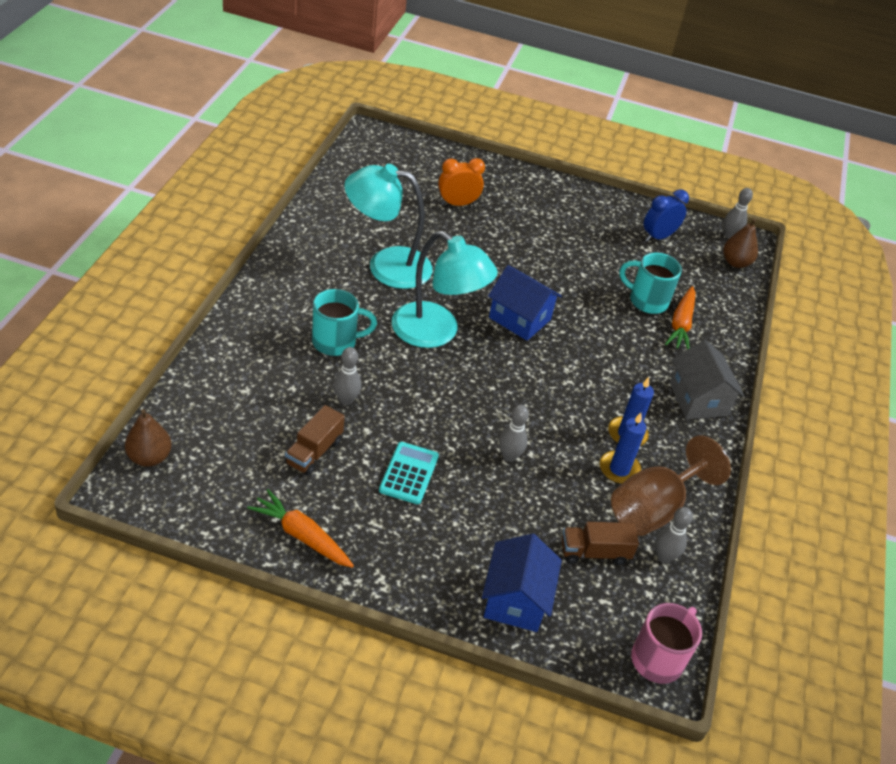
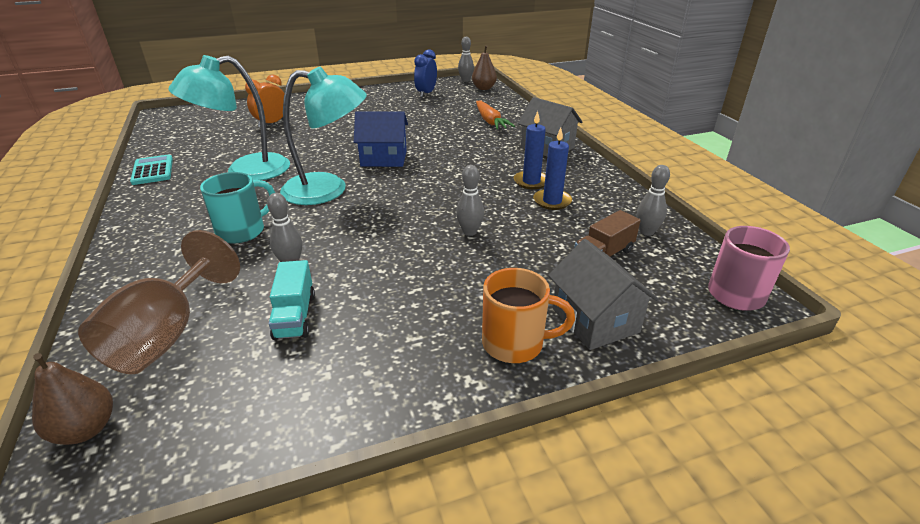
camera: 30 degrees left, 10 degrees down
(302, 536) = (349, 393): orange carrot -> none
(314, 452) = (295, 316): brown truck -> turquoise truck
(409, 473) = (403, 284): turquoise calculator -> turquoise calculator (153, 170)
(438, 576) = (515, 343): none -> orange mug
(515, 600) = (595, 320): blue house -> grey house
(646, 301) = (456, 120): turquoise mug -> none
(654, 508) = (602, 210): brown goblet -> brown goblet (166, 335)

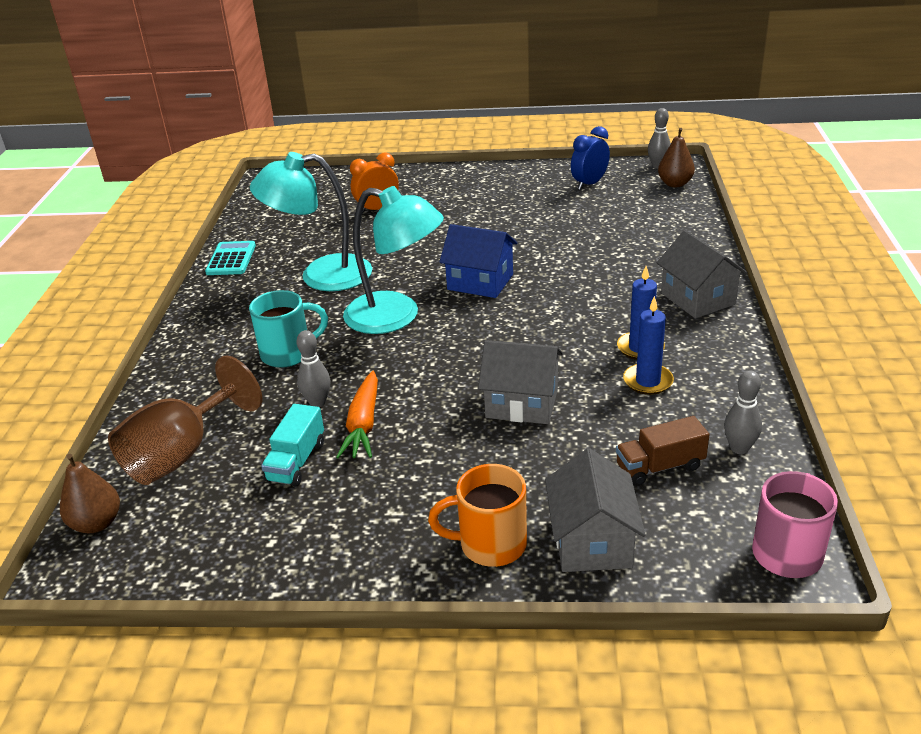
camera: 25 degrees right, 0 degrees up
(470, 232) = (522, 403): grey bowling pin -> grey house
(490, 121) = (647, 244): orange carrot -> orange carrot (363, 424)
(515, 343) = (490, 544): orange mug -> orange mug turned 150 degrees clockwise

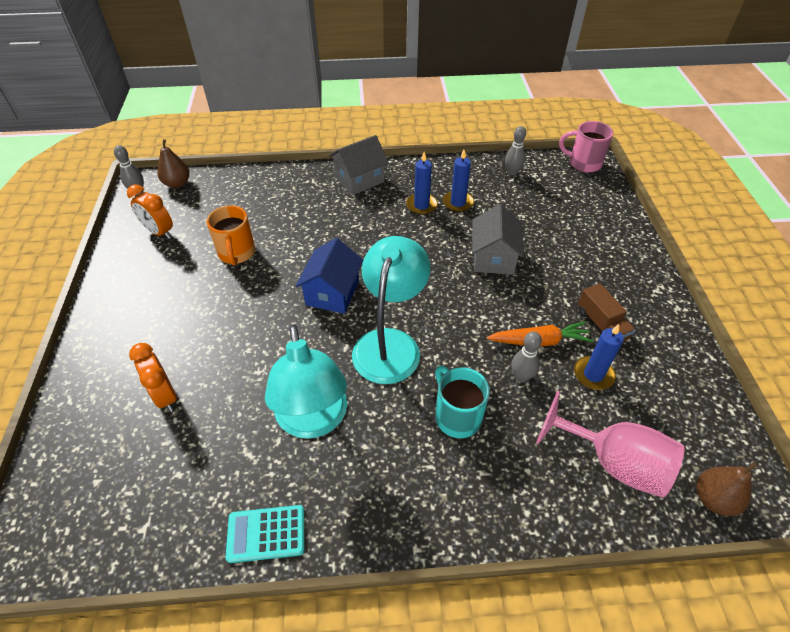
camera: 100 degrees left, 15 degrees up
(181, 453) = (613, 462): brown goblet -> pink goblet
(296, 461) = (593, 374): turquoise truck -> blue candle
(490, 544) = (626, 263): orange mug -> orange mug (237, 253)
(589, 184) = (159, 232): blue clock -> orange clock
(592, 541) = (605, 224): grey house -> none
(660, 467) = (537, 200): brown truck -> brown truck (601, 325)

